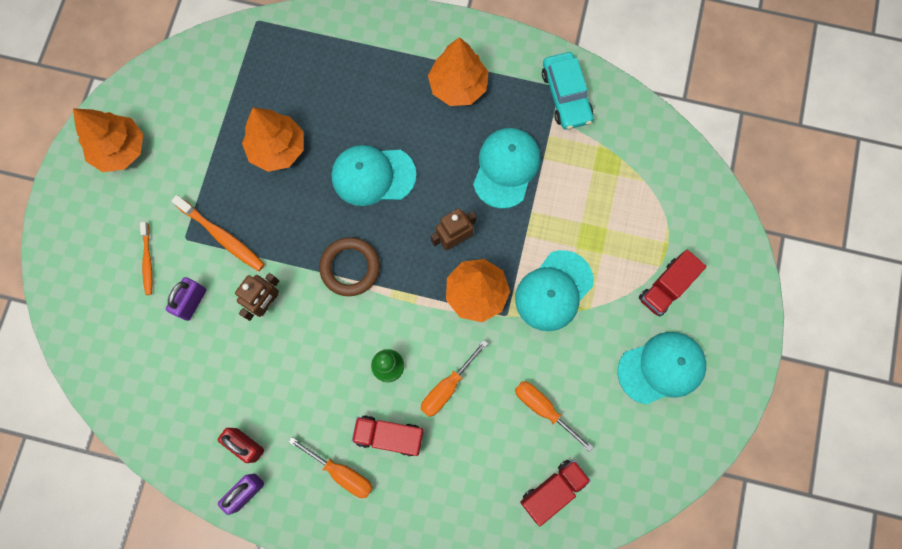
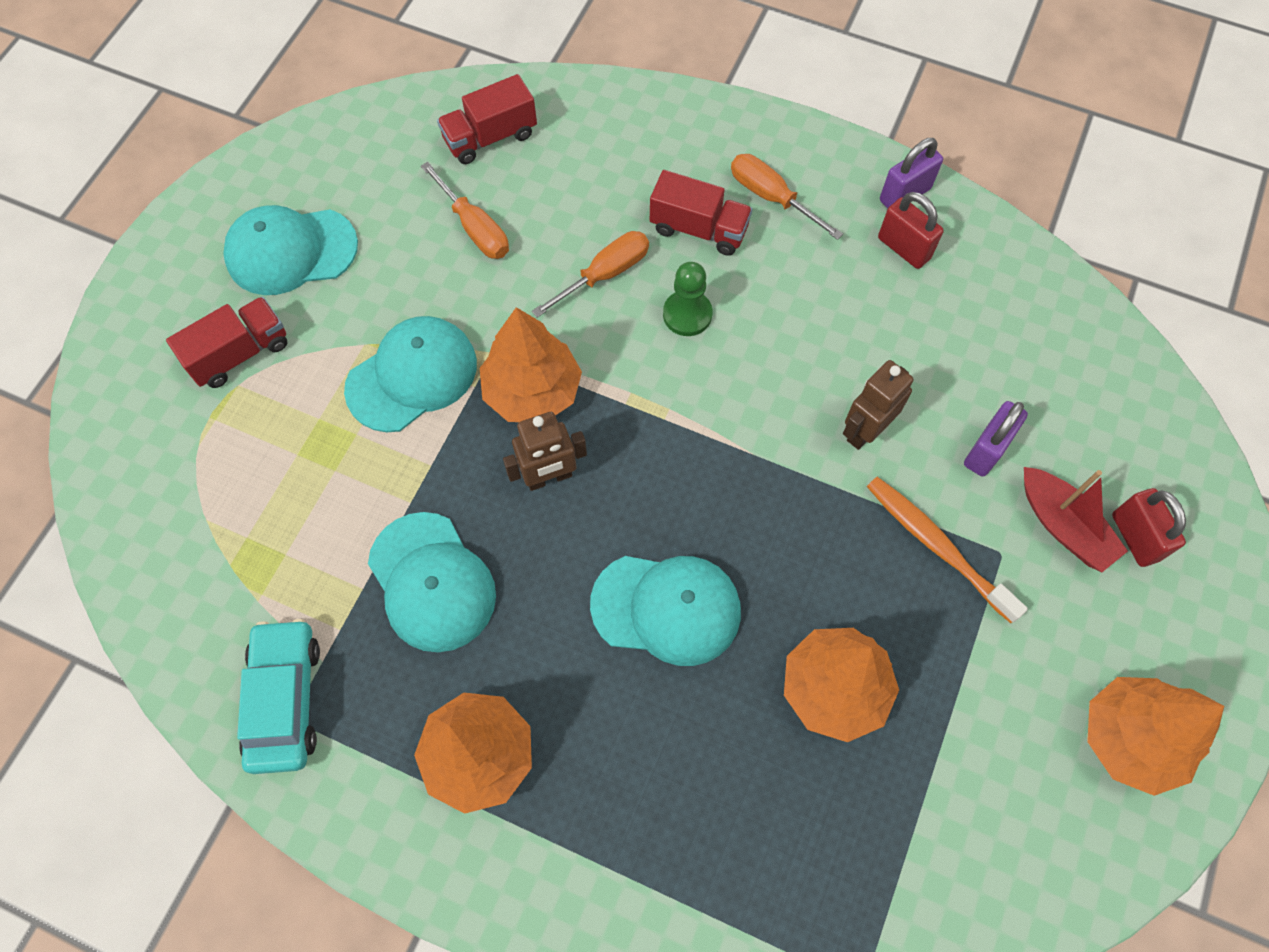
camera: 170 degrees left, 10 degrees down
(106, 261) = (1134, 537): none -> red padlock
(148, 261) = (1063, 526): orange toothbrush -> red boat
(350, 267) = (726, 461): brown ring -> none
(506, 168) = (432, 582): turquoise cap -> turquoise cap turned 60 degrees counterclockwise

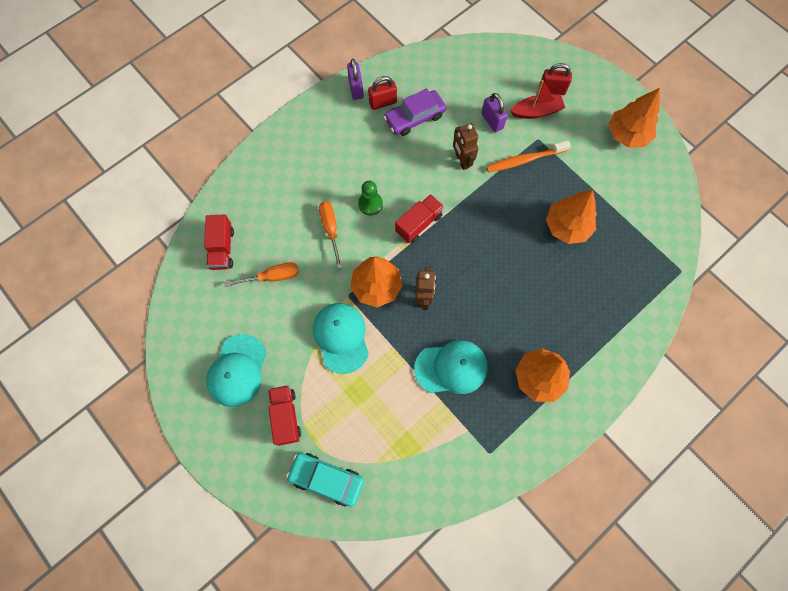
camera: 65 degrees left, 5 degrees up
(285, 699) = (479, 454): turquoise car -> turquoise car (326, 479)
(666, 608) = (506, 274): turquoise cap -> none
(699, 229) = (328, 179): red truck -> red truck (419, 224)
(770, 197) = (327, 141): orange screwdriver -> none
(907, 312) = (414, 117): none -> purple car

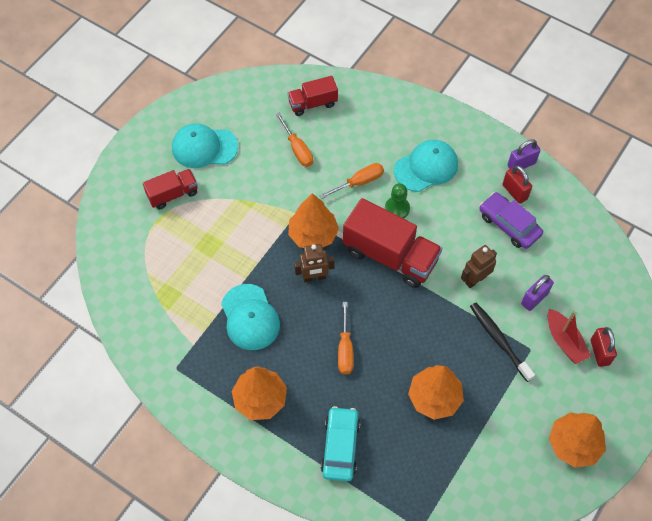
camera: 75 degrees right, 10 degrees down
(326, 479) = (126, 239): turquoise car -> turquoise car (340, 447)
(341, 337) = (255, 218): turquoise cap -> turquoise cap (426, 167)
(419, 224) = (390, 256): red truck -> red truck, size x1.80
(505, 288) = (345, 349): none -> orange screwdriver
(524, 160) = (499, 340): orange toothbrush -> black toothbrush

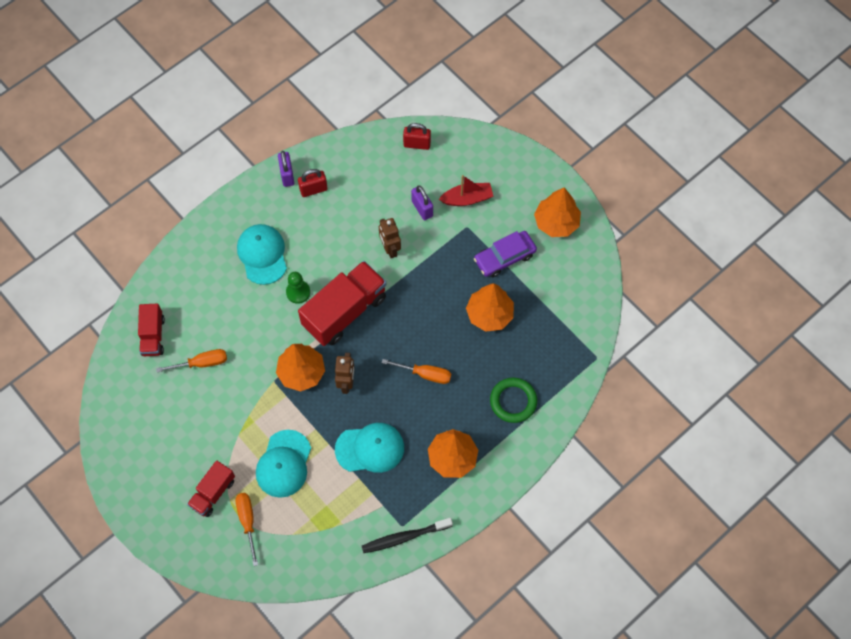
camera: 75 degrees left, 5 degrees up
(173, 194) = (213, 493): red truck -> red truck turned 135 degrees counterclockwise
(204, 147) = (168, 451): turquoise cap -> turquoise cap (284, 464)
(340, 447) = (513, 401): turquoise car -> green ring
(359, 182) = (258, 317): orange screwdriver -> orange screwdriver (247, 521)
(499, 340) = (452, 248): black toothbrush -> black toothbrush (404, 537)
(509, 225) = (345, 205): purple car -> purple car (504, 257)
(599, 352) = (484, 176): red padlock -> red padlock (417, 144)

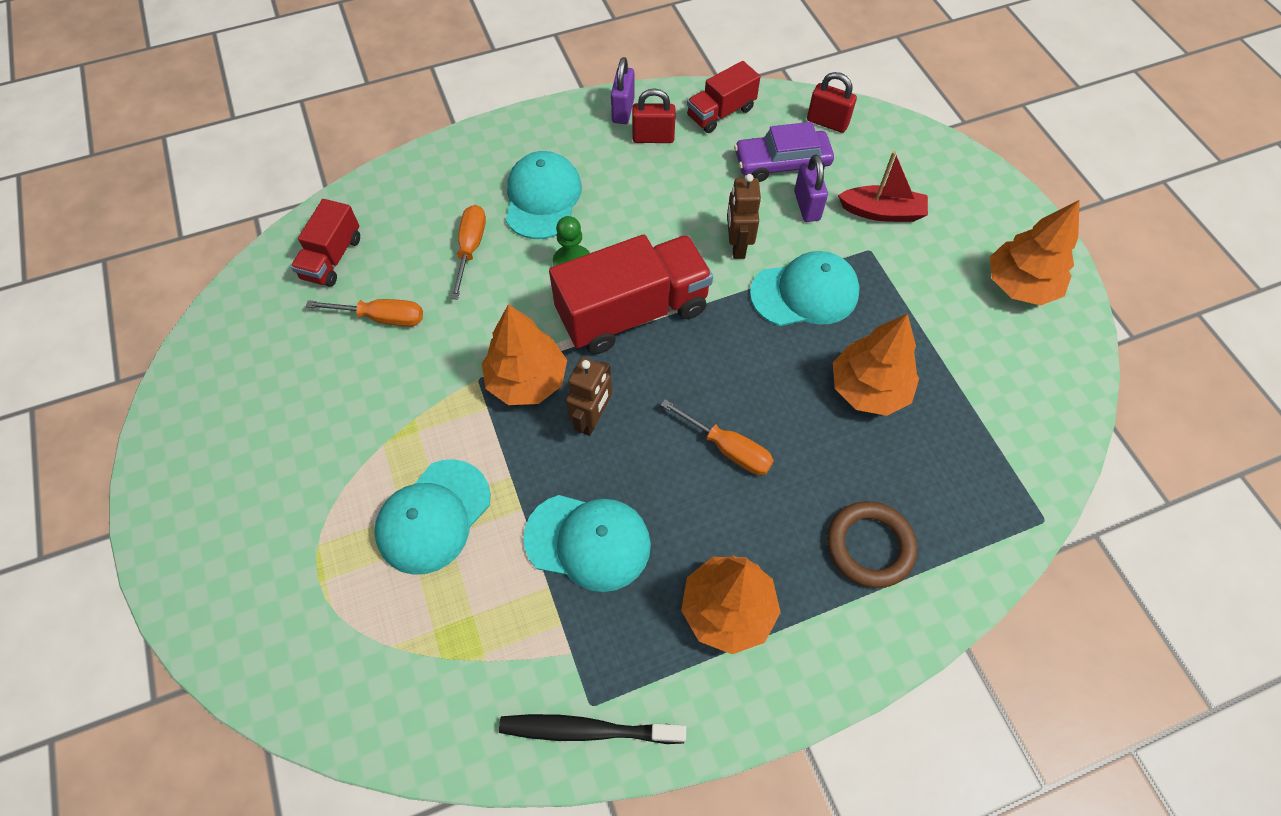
camera: 20 degrees right, 5 degrees down
(213, 493) = (297, 524): red truck -> red truck (721, 113)
(247, 521) = (328, 593): orange screwdriver -> orange screwdriver (471, 248)
(438, 267) = (805, 293): none -> turquoise cap
(504, 257) = (919, 311): purple car -> purple car (781, 163)
(513, 401) = (869, 546): green ring -> brown ring

